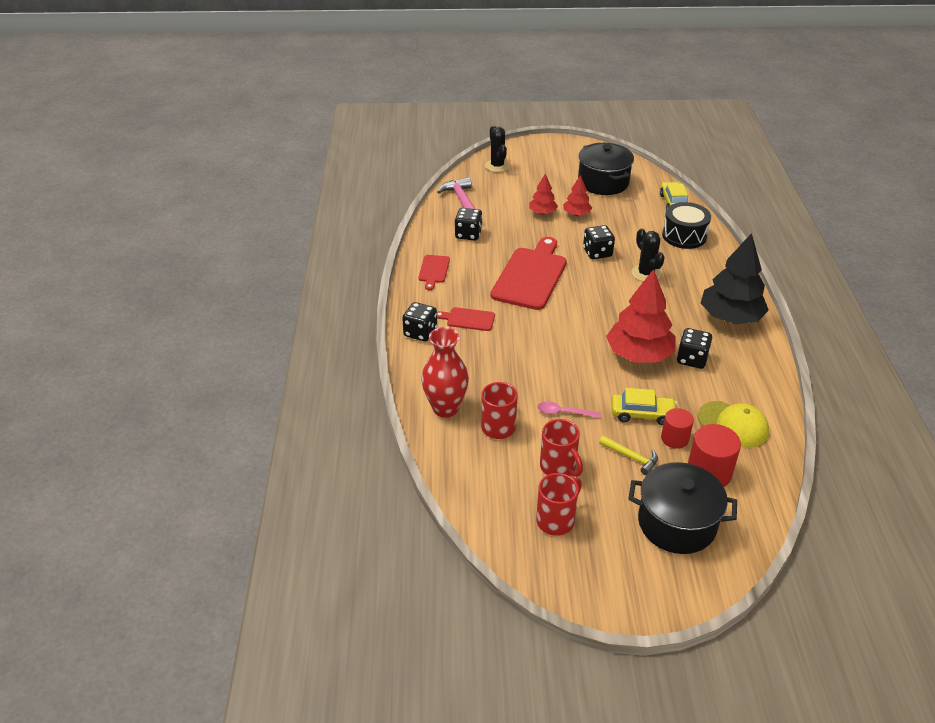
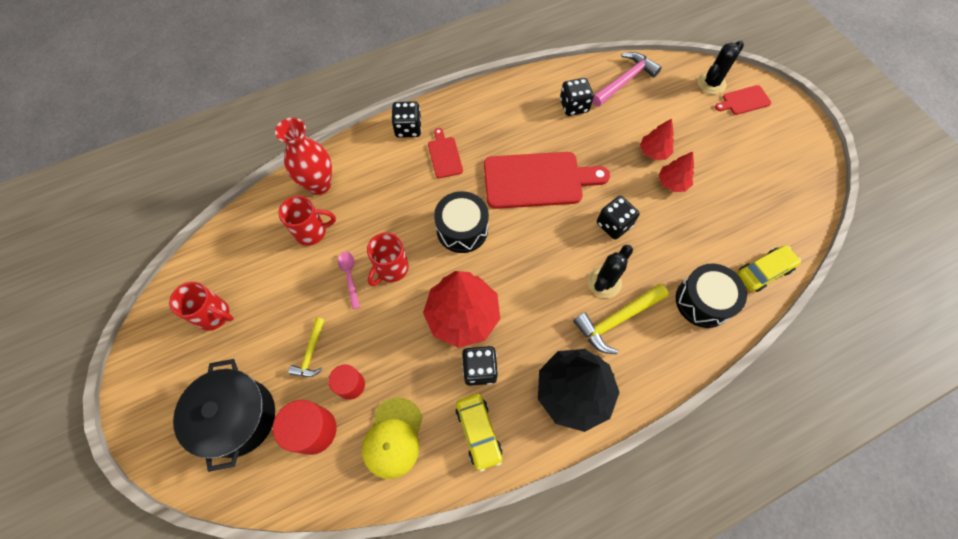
camera: 65 degrees right, 25 degrees up
(434, 270) = (501, 103): red cutting board -> red cutting board (744, 101)
(554, 331) = (462, 229): none -> black drum
(558, 467) = (277, 296): red mug -> red mug (391, 269)
(603, 182) = (754, 187): black pot -> none
(642, 414) = (374, 345): yellow car -> yellow car (478, 432)
(680, 278) = (617, 320): none -> yellow hammer

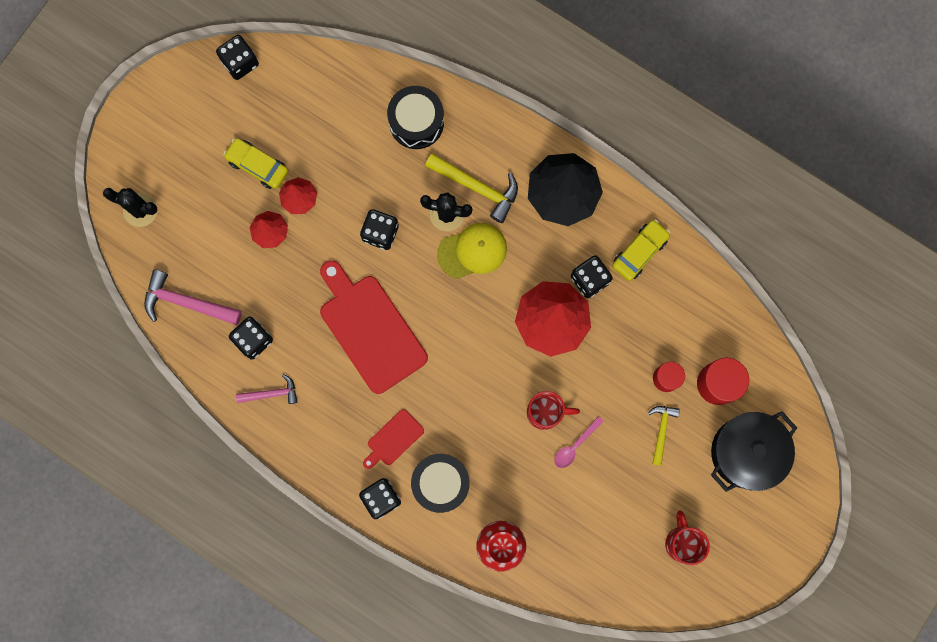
camera: 120 degrees left, 15 degrees up
(311, 353) = (661, 430): yellow hammer -> yellow hammer turned 60 degrees counterclockwise
(312, 232) = (553, 513): red mug -> none
(393, 438) = (684, 316): yellow cap -> yellow cap (472, 251)
(462, 229) = (467, 371): black drum -> black drum (441, 483)
(527, 100) = (271, 393): none -> pink hammer
(744, 101) = (148, 167): red cutting board -> none
(763, 271) = (355, 81): yellow car -> yellow car (257, 166)
(814, 195) = (240, 63): none -> black dice

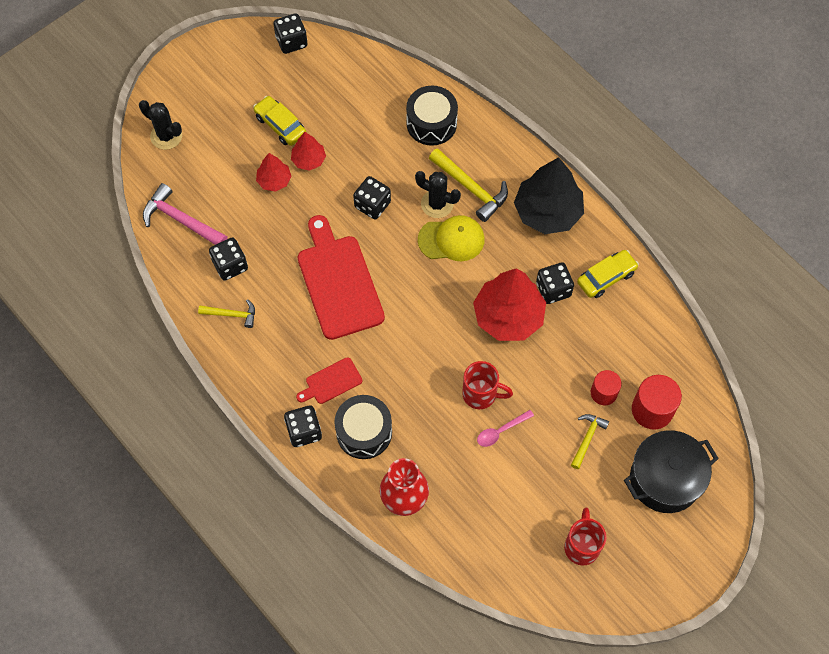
camera: 15 degrees right, 15 degrees down
(271, 393) = (232, 314): pink hammer -> yellow hammer

